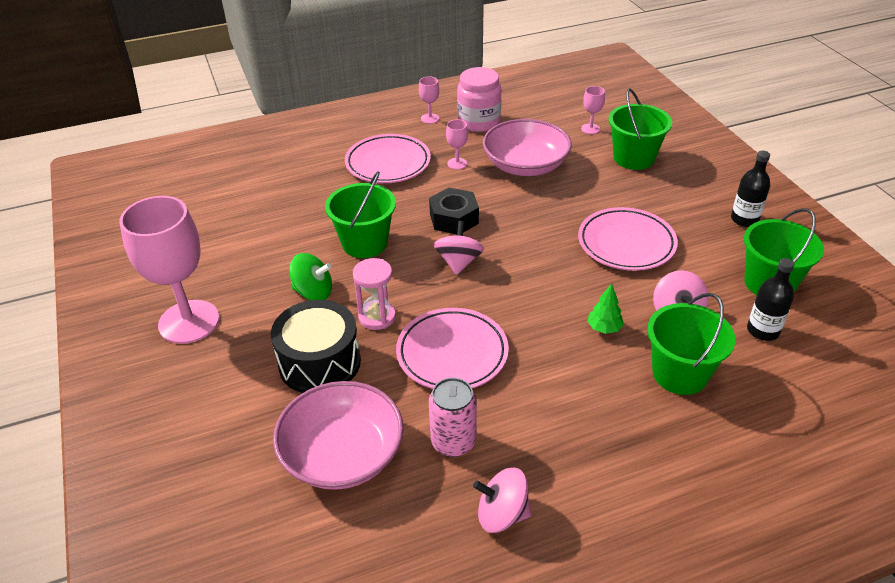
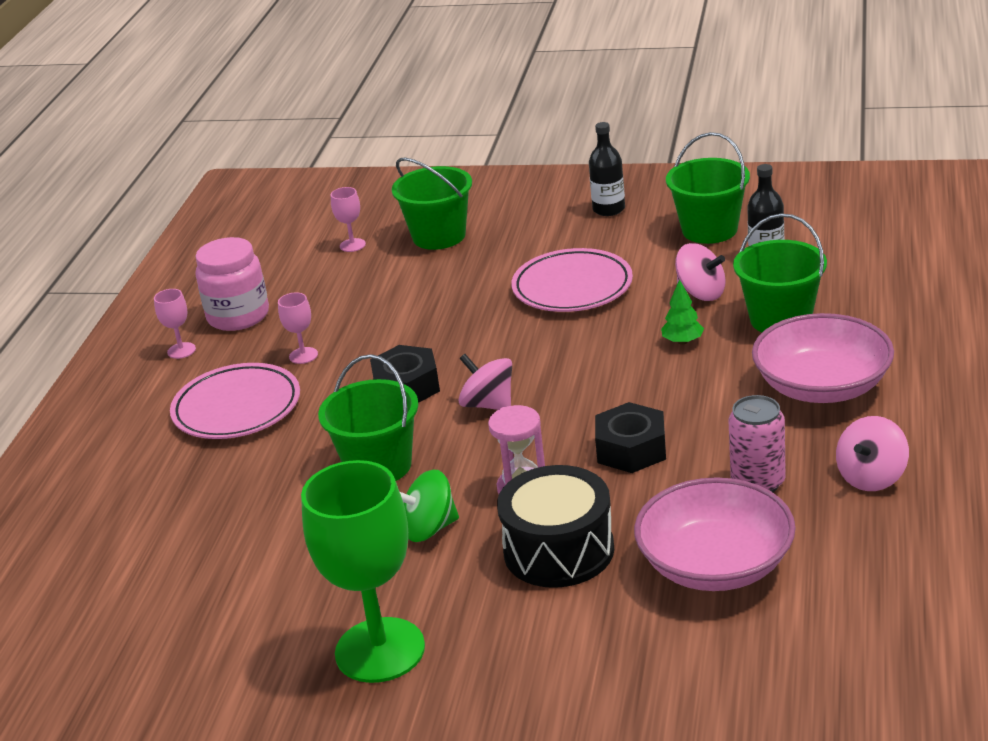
camera: 55 degrees left, 10 degrees down
(189, 322) = (380, 650): pink goblet -> green goblet
(313, 292) = (429, 529): green spinning top -> green spinning top turned 150 degrees counterclockwise
(452, 353) = (631, 449): pink plate -> black nut
(525, 165) = (366, 309): pink bowl -> pink bowl (822, 386)

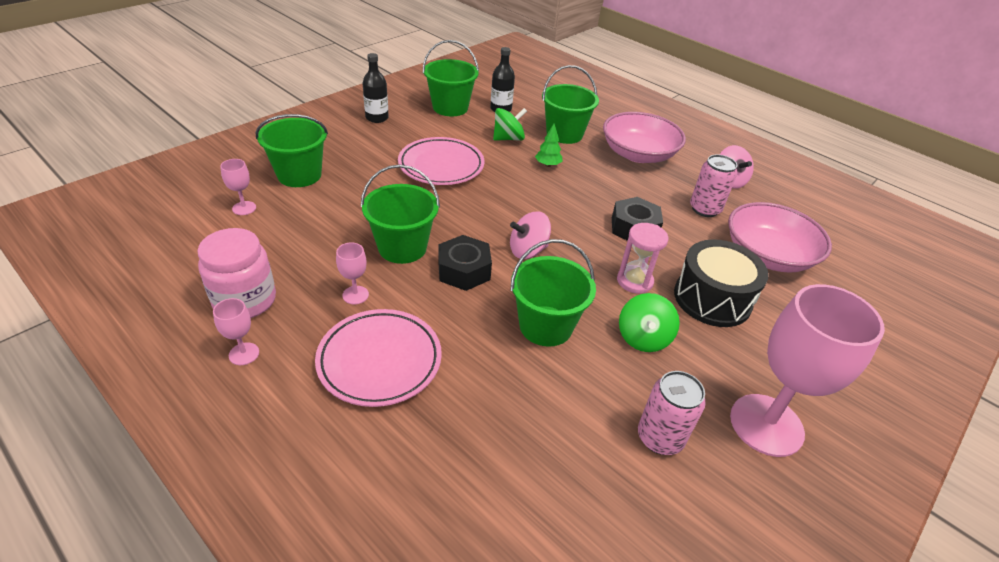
camera: 65 degrees left, 10 degrees up
(294, 589) = (660, 438): none -> pink can
(380, 650) = (766, 425): green goblet -> pink goblet
(399, 341) = (402, 247): none -> green bucket
(701, 293) = (508, 138): pink spinning top -> green spinning top

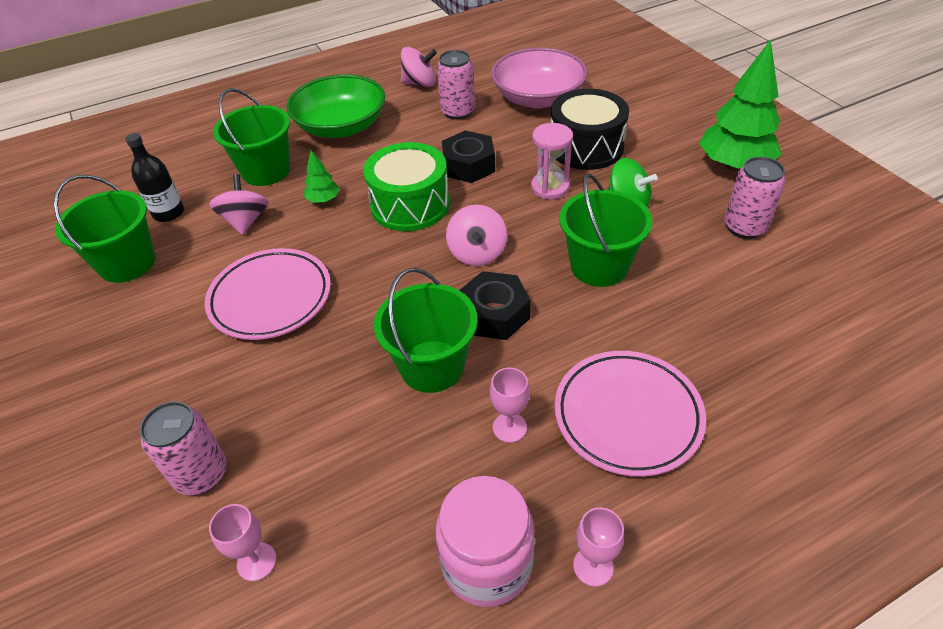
camera: 65 degrees left, 5 degrees up
(299, 175) = (201, 474): green bucket -> pink can
(377, 118) = (95, 353): black bottle -> none
(508, 138) = (245, 221): green spinning top -> pink spinning top
(565, 206) = (410, 205): none -> green drum
(638, 154) = (341, 126): pink bowl -> green bowl
(766, 425) = (734, 165): pink goblet -> green tree

